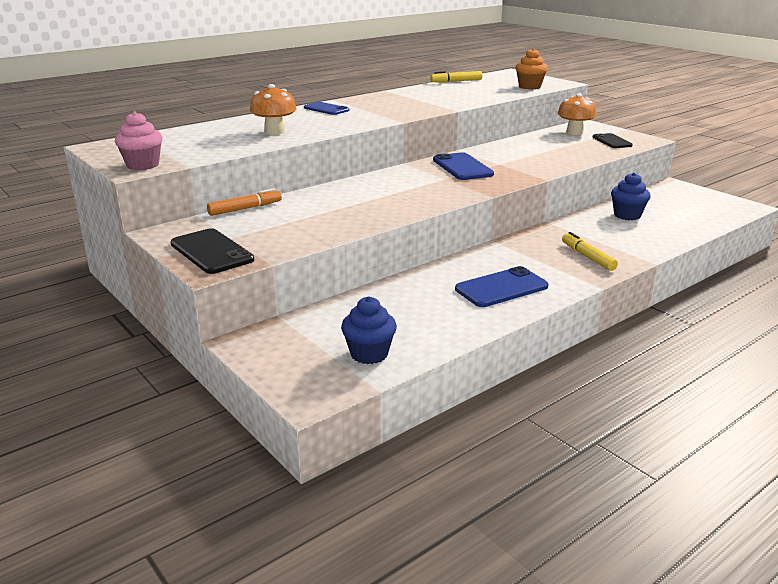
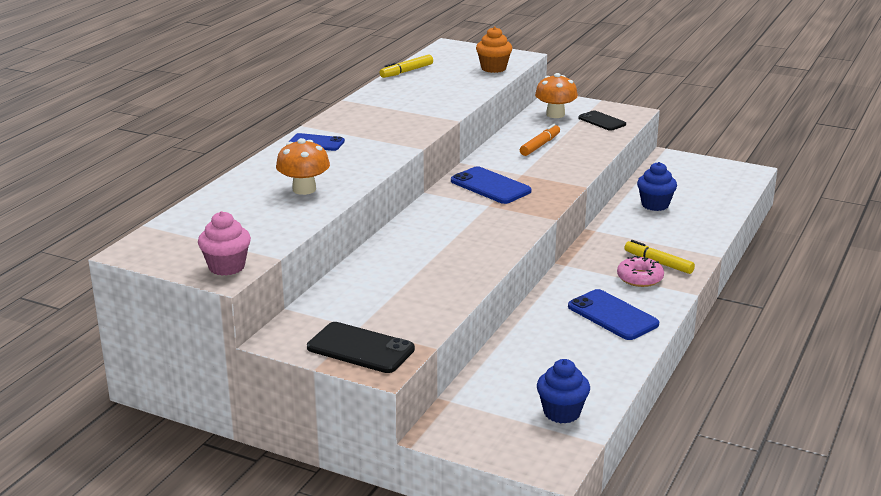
camera: 25 degrees left, 0 degrees up
(245, 209) = (329, 289): orange marker -> orange marker (540, 145)
(501, 288) = (612, 315): blue phone -> blue phone turned 75 degrees counterclockwise
(557, 265) = (640, 278): none -> pink donut

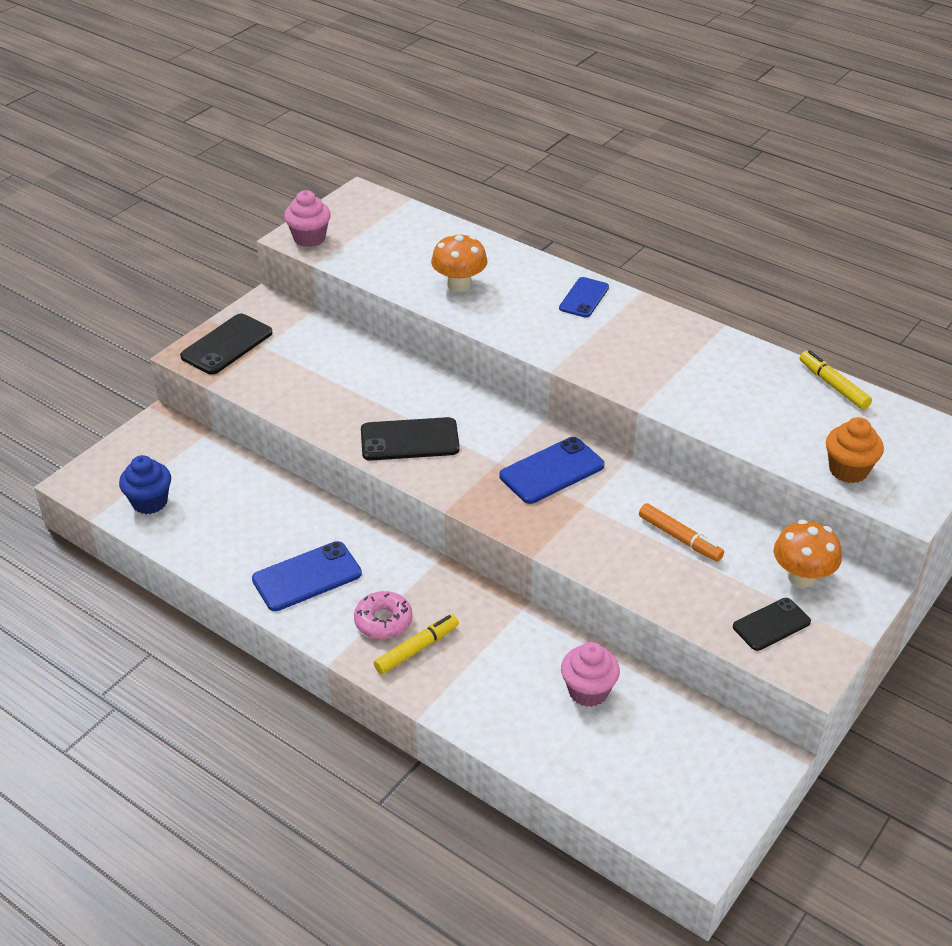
camera: 100 degrees right, 15 degrees up
(477, 240) = (409, 440): none -> black phone
(655, 205) = (588, 691): blue cupcake -> pink cupcake

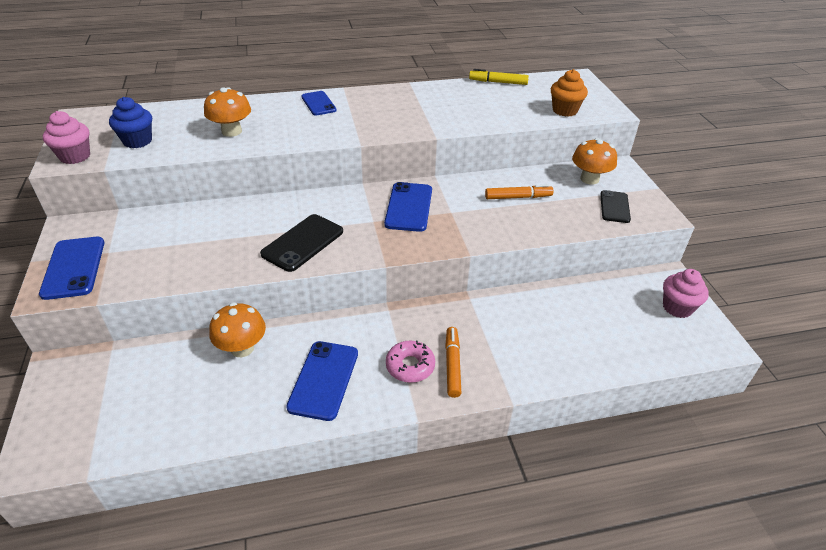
camera: 50 degrees left, 0 degrees up
(150, 502) = (127, 425): blue cupcake -> blue cupcake (137, 141)
(227, 345) = (74, 268): black phone -> blue phone
(285, 504) = (242, 348): none -> orange mushroom
(417, 649) = (452, 365): yellow marker -> orange marker
(588, 691) = (562, 312): pink cupcake -> pink cupcake (677, 307)

